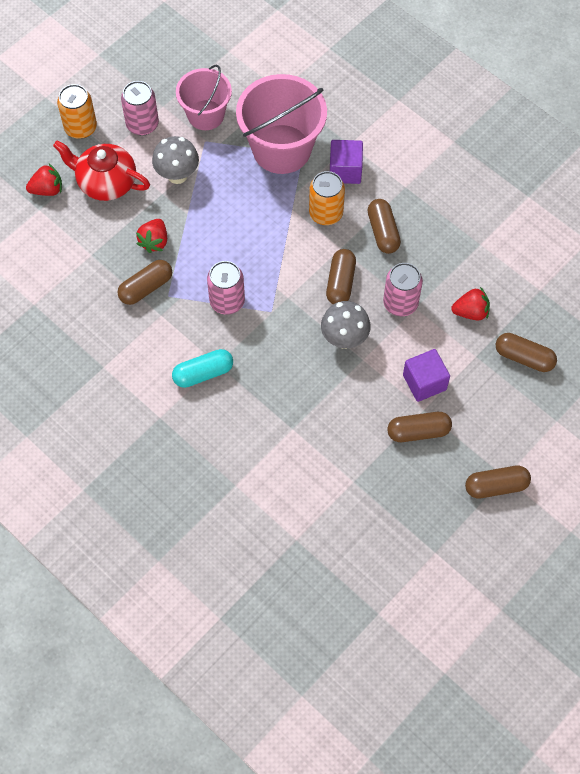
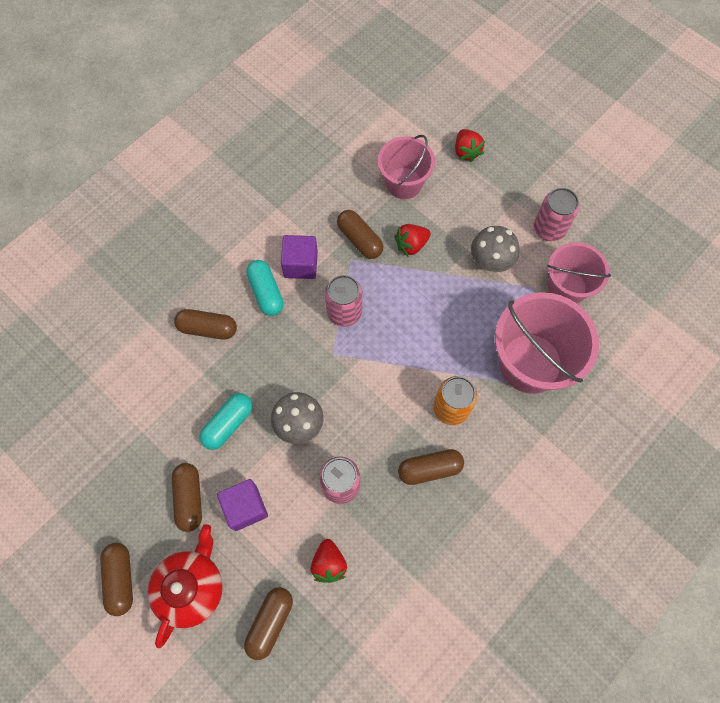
camera: 90 degrees right, 5 degrees up
(80, 128) = (540, 175): orange can -> none
(81, 247) = (404, 183): none -> pink bucket
(106, 182) = (477, 200): red teapot -> red teapot (191, 587)
(154, 242) = (411, 245): red strawberry -> red strawberry turned 45 degrees counterclockwise
(340, 283) = (366, 422): brown capsule -> brown capsule (208, 328)
(344, 401) = (228, 424): none -> turquoise capsule
(345, 170) = (507, 430): purple cube -> purple cube (300, 264)

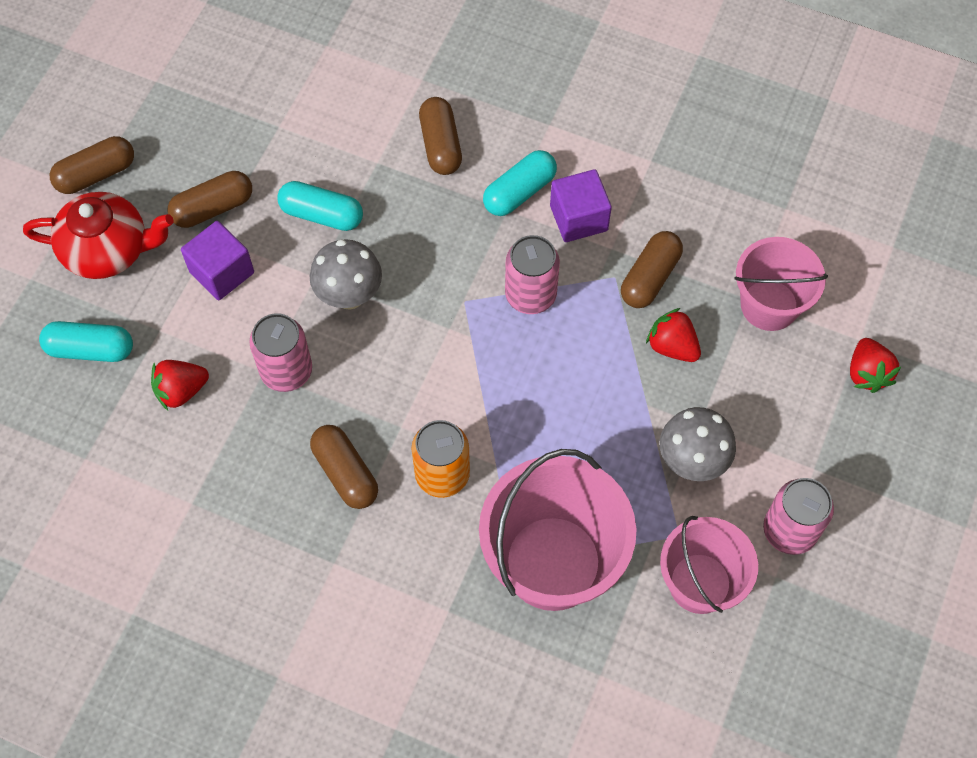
camera: 70 degrees right, 5 degrees down
(270, 622) = (90, 349): brown capsule -> turquoise capsule
(466, 151) = (867, 373): red strawberry -> red strawberry turned 60 degrees counterclockwise

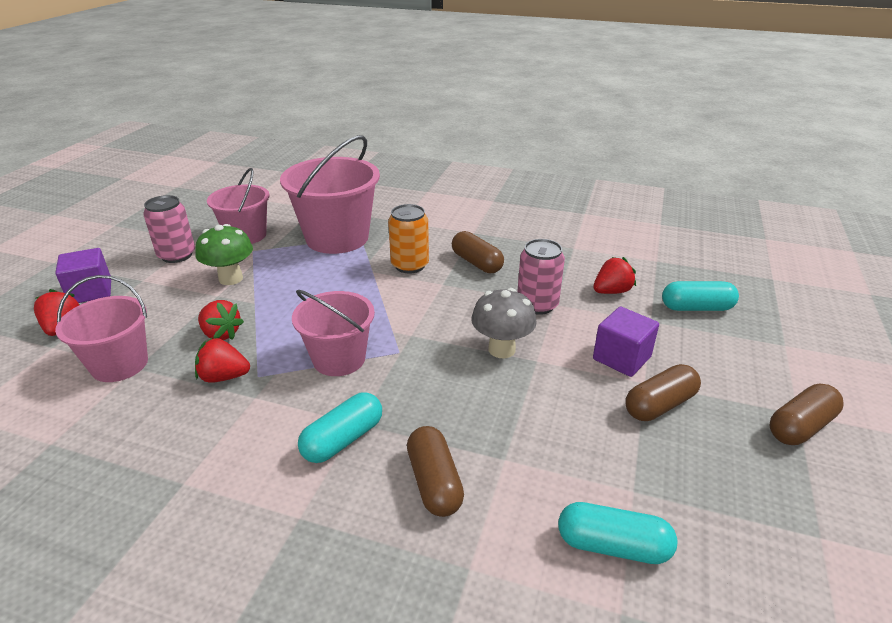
camera: 175 degrees right, 30 degrees down
(108, 250) = (734, 367): red teapot -> none
(322, 214) = (548, 406): turquoise capsule -> turquoise capsule (613, 546)
(530, 295) = (339, 359): pink can -> pink bucket
(578, 218) = (282, 420): purple cube -> purple cube (91, 291)
(650, 278) = (224, 377): brown capsule -> red strawberry
(691, 461) = (231, 278): grey mushroom -> green mushroom

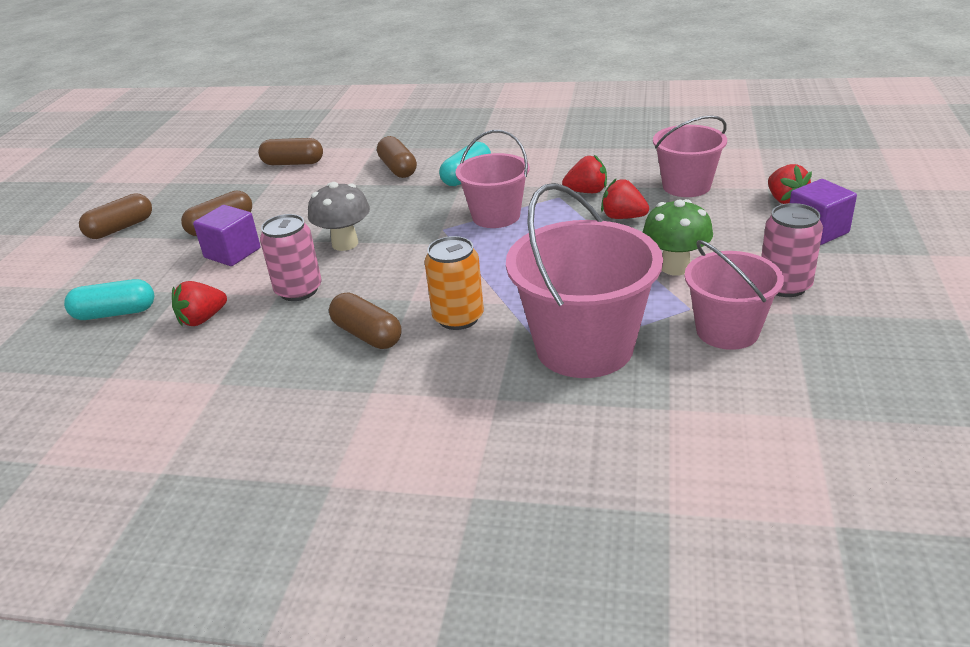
camera: 175 degrees right, 0 degrees up
(613, 546) = (293, 163): turquoise capsule -> brown capsule

